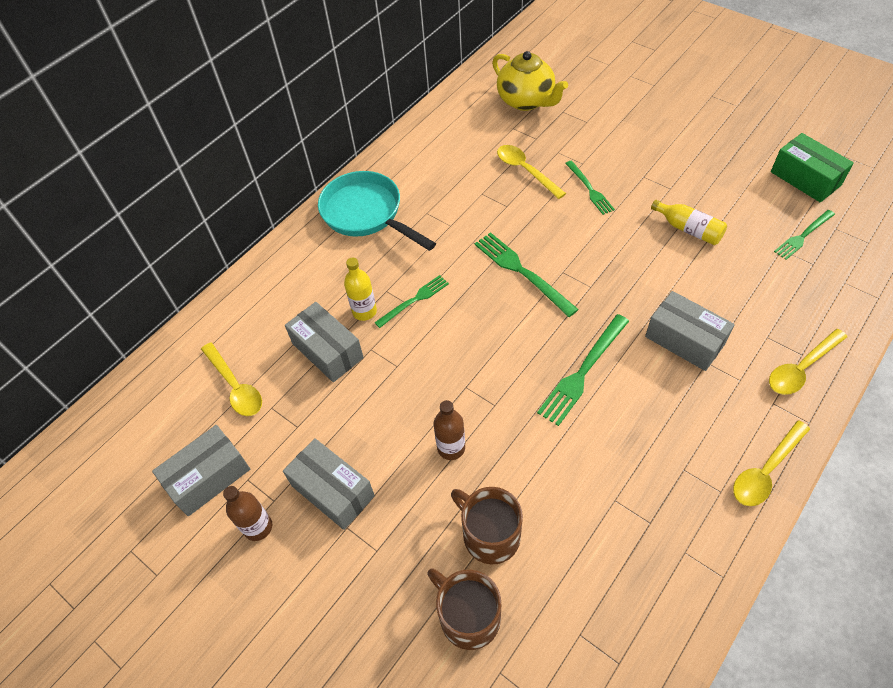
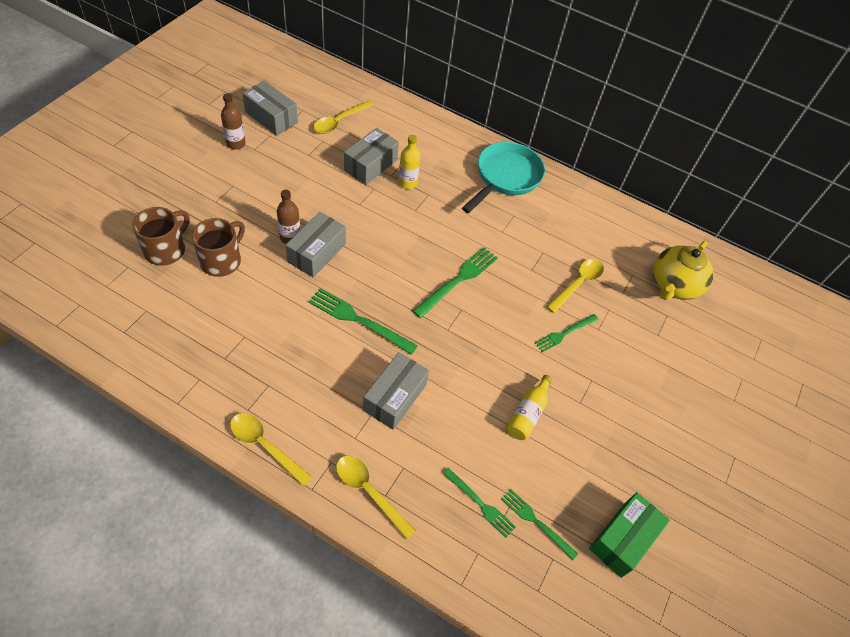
camera: 70 degrees right, 0 degrees up
(333, 491) = (259, 177): grey box -> grey box (317, 253)
(414, 300) = (420, 211): green fork -> green fork (480, 503)

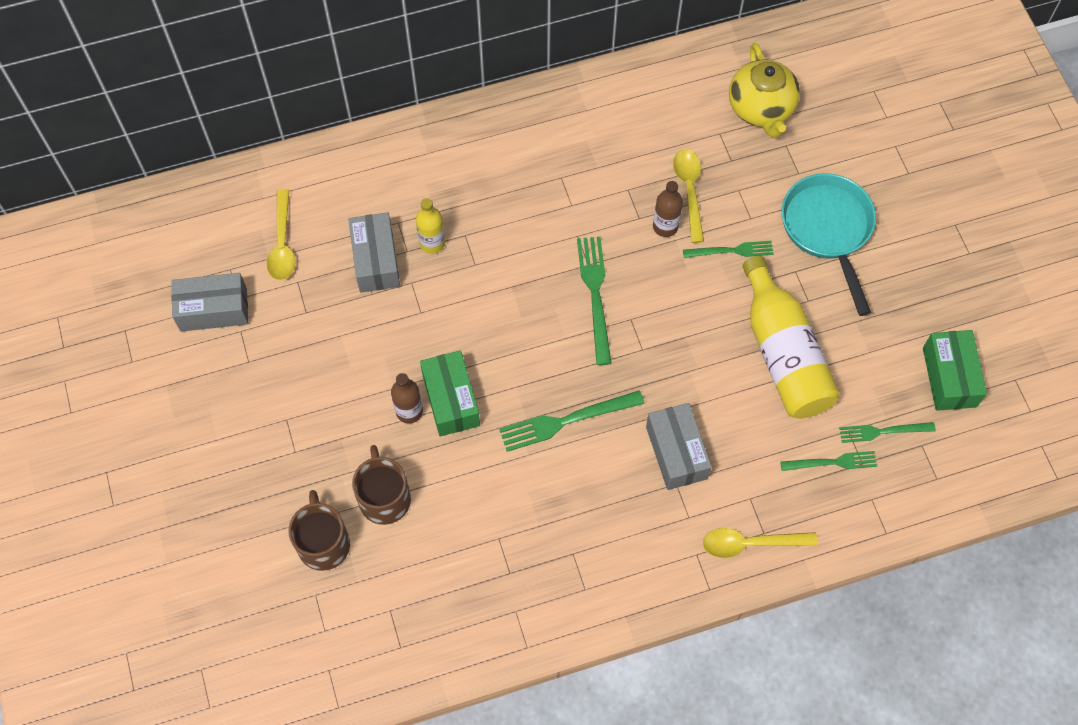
camera: 40 degrees left, 10 degrees up
(236, 144) = (224, 374): brown bottle -> brown bottle (665, 226)
(265, 446) = (635, 599): yellow spoon -> none
(317, 253) = (451, 400): grey box -> green box
(505, 177) = (506, 143): turquoise pan -> turquoise pan (828, 230)
(527, 414) = (783, 354): yellow bottle -> yellow bottle, size x2.00
(565, 333) = (731, 251): green fork -> green fork turned 105 degrees counterclockwise

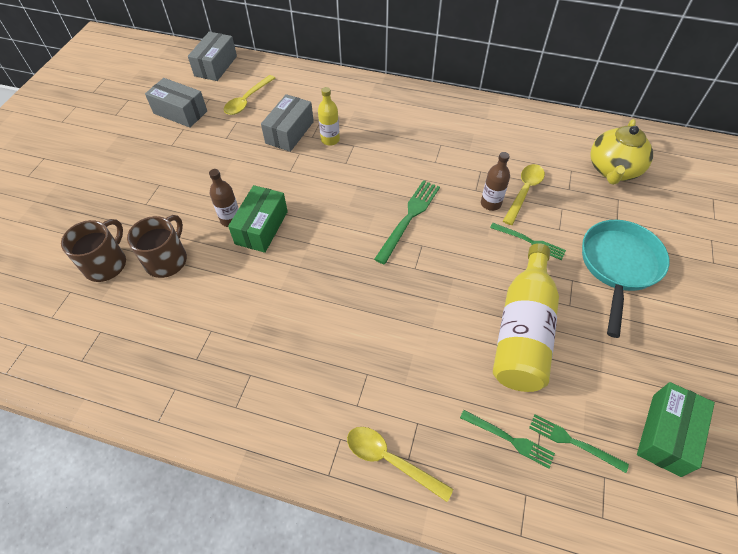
camera: 35 degrees right, 10 degrees down
(566, 420) = (324, 283): green fork -> none
(676, 452) = (385, 351): grey box -> grey box (216, 66)

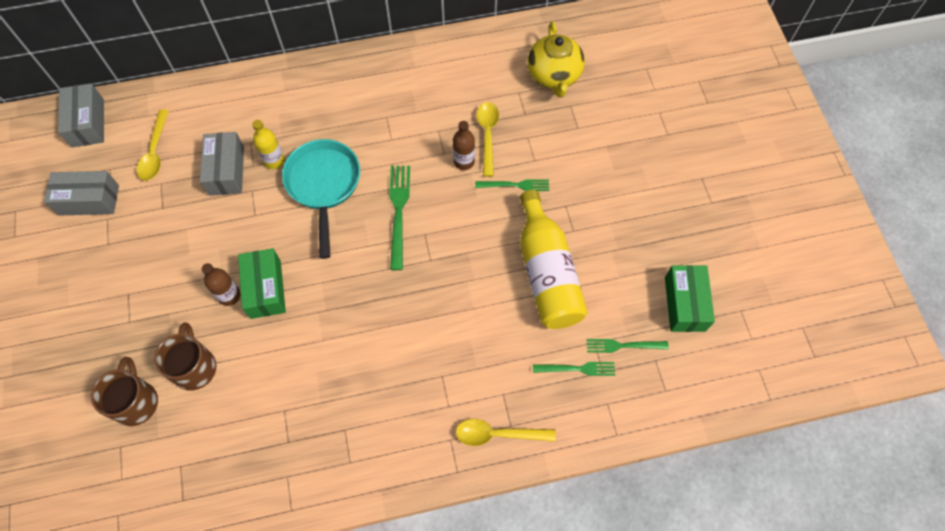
camera: 30 degrees left, 10 degrees up
(618, 266) = (596, 174): turquoise pan -> turquoise pan (323, 185)

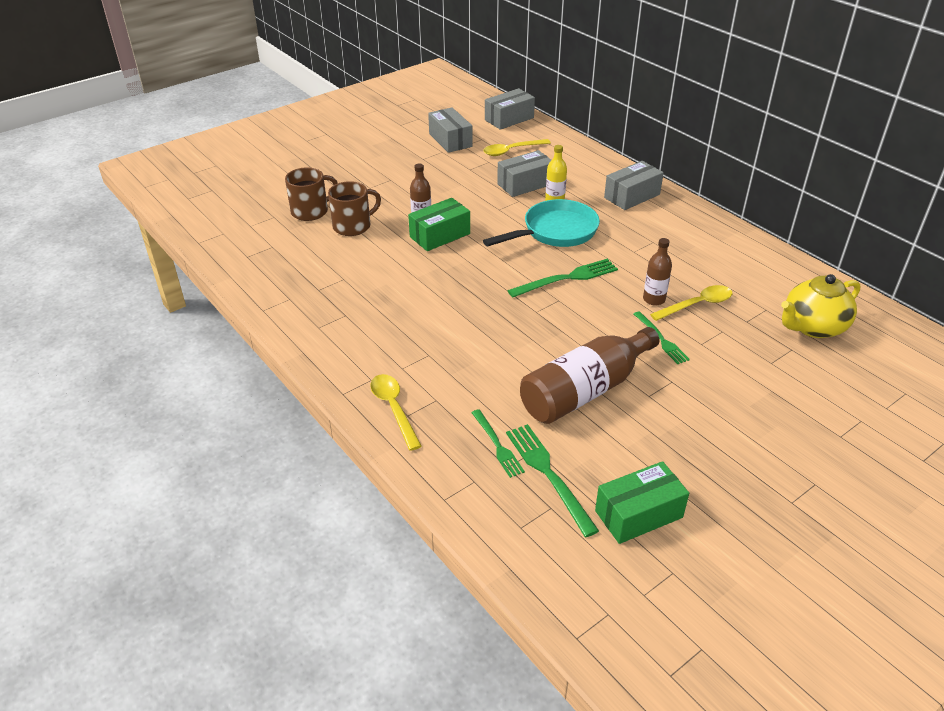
camera: 65 degrees right, 25 degrees down
(307, 93) = (632, 196): none -> grey box
(547, 273) = (585, 391): yellow bottle -> brown bottle
(623, 345) = (549, 475): green fork -> green fork, size x1.55

